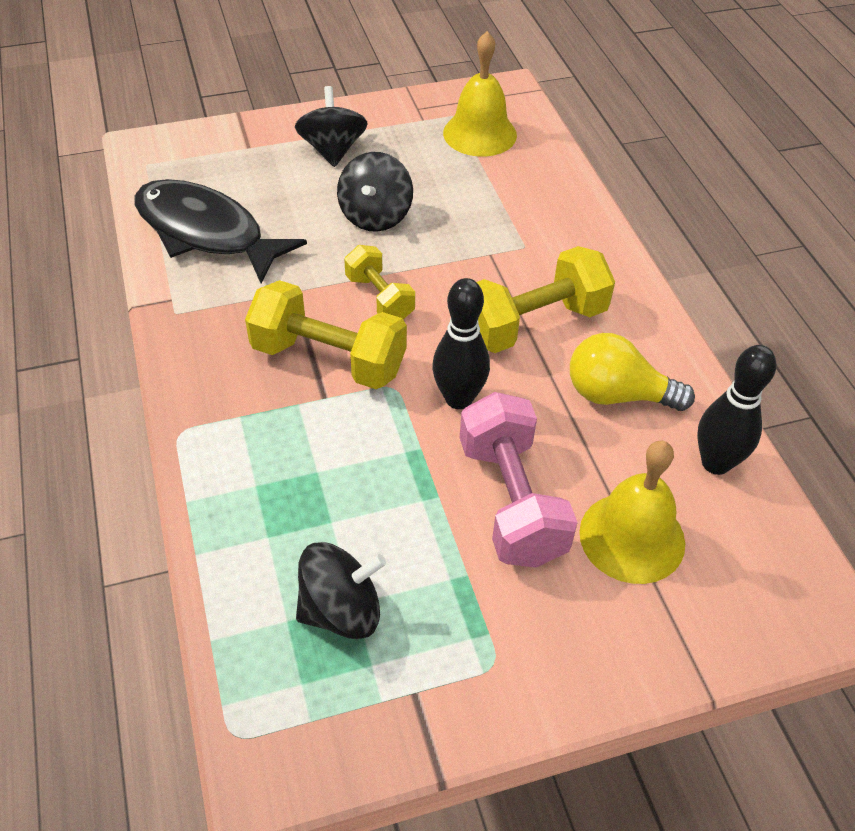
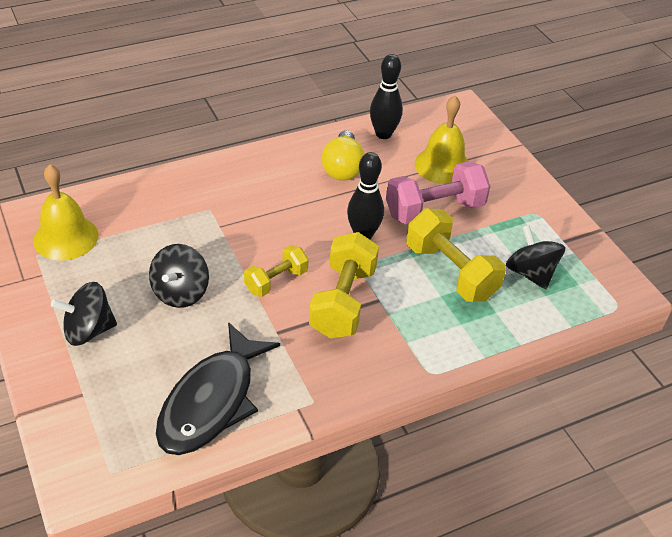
camera: 100 degrees left, 5 degrees down
(375, 216) = (180, 292): black spinning top -> black spinning top turned 105 degrees clockwise
(534, 324) = (288, 203): yellow dumbbell -> yellow dumbbell (451, 272)

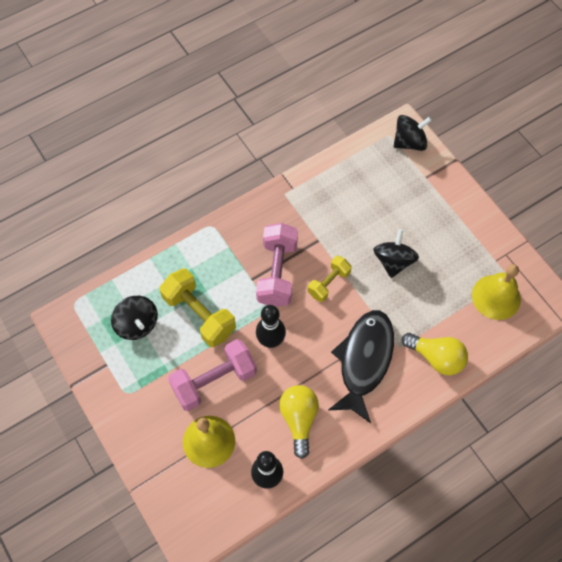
camera: 175 degrees right, 20 degrees up
(88, 330) = (442, 221): black spinning top -> black spinning top (409, 142)
(170, 194) = (436, 357): none -> yellow light bulb
(211, 401) = (346, 184): black fish -> black fish (364, 361)
(343, 302) = (277, 273): yellow dumbbell -> pink dumbbell

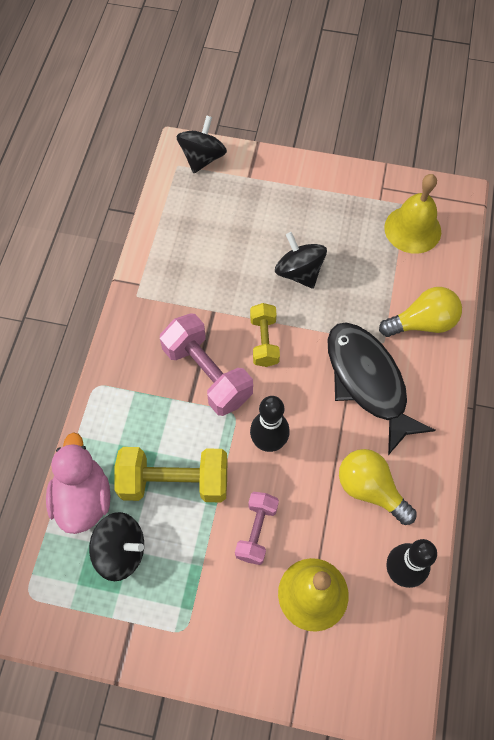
camera: 45 degrees left, 0 degrees up
(146, 279) = (83, 498): none -> pink duck
(214, 381) = (256, 531): pink dumbbell -> pink dumbbell, size x0.60

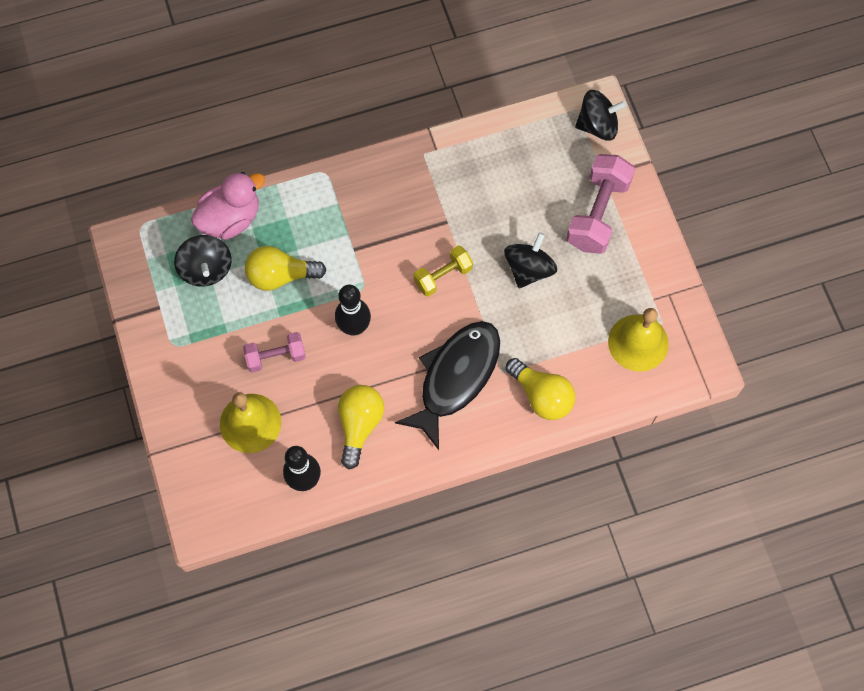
camera: 60 degrees right, 5 degrees up
(174, 482) = (280, 275): yellow dumbbell -> yellow light bulb
(207, 374) = (386, 248): pink dumbbell -> pink dumbbell (597, 213)

